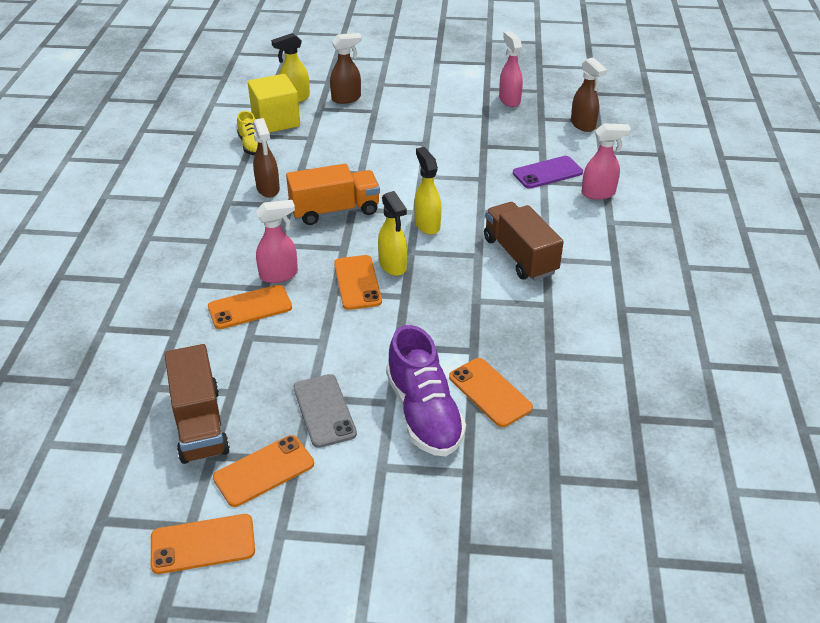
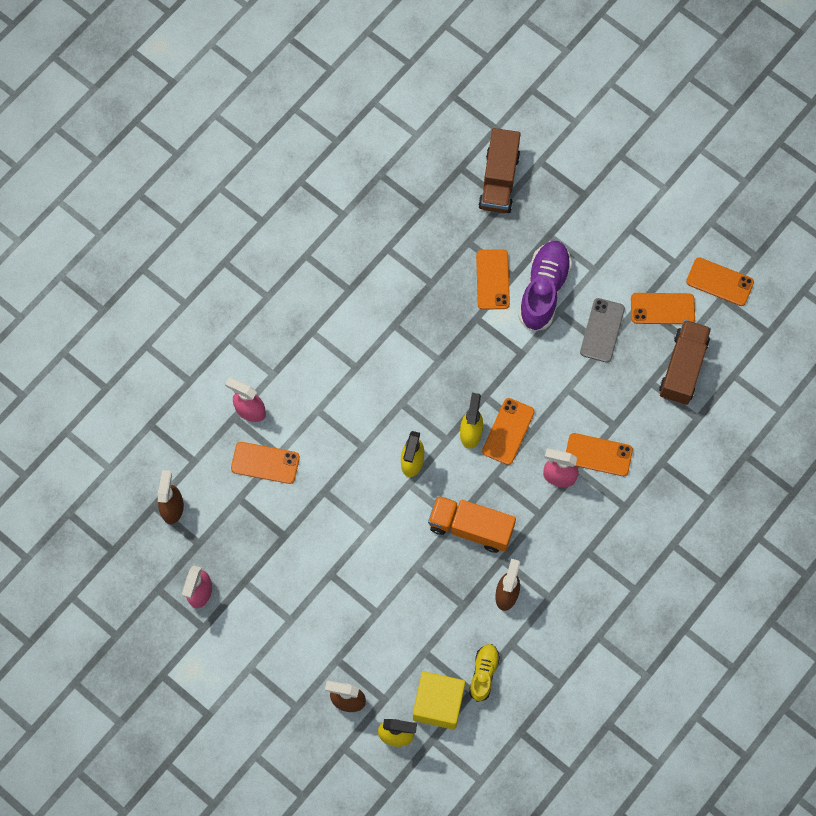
camera: 145 degrees left, 30 degrees up
(520, 256) = (372, 383): brown truck -> brown truck (499, 181)
(547, 173) = (265, 463): purple phone -> orange phone

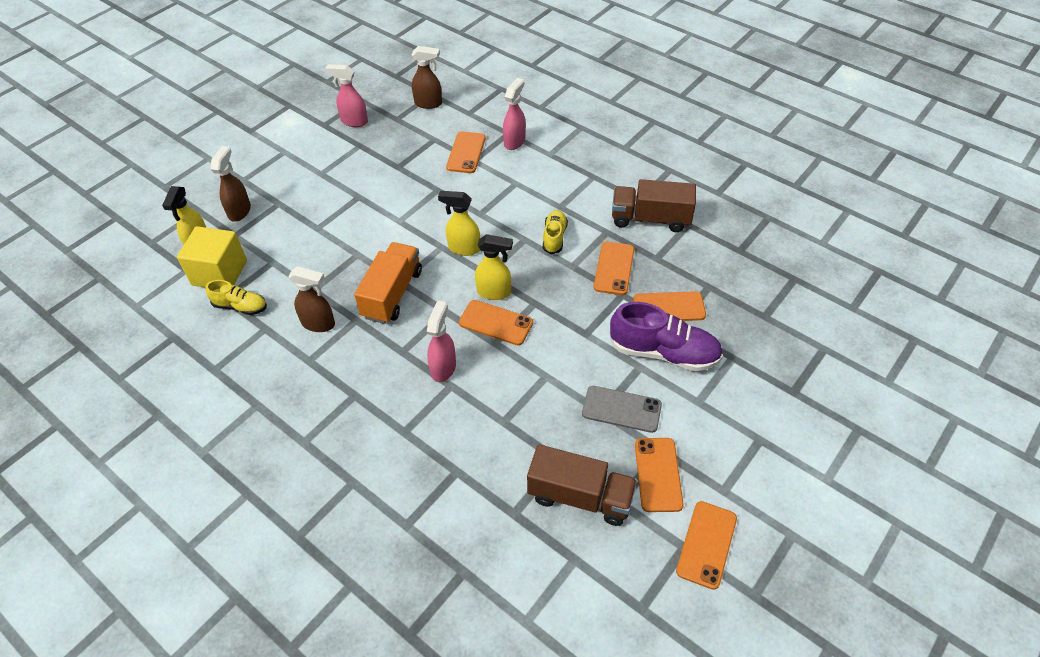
camera: 90 degrees right, 20 degrees down
(400, 375) = (554, 237): none -> yellow shoe
(499, 181) = (788, 311): brown truck -> brown truck (650, 219)
(598, 455) = (468, 405): orange phone -> orange phone (614, 268)

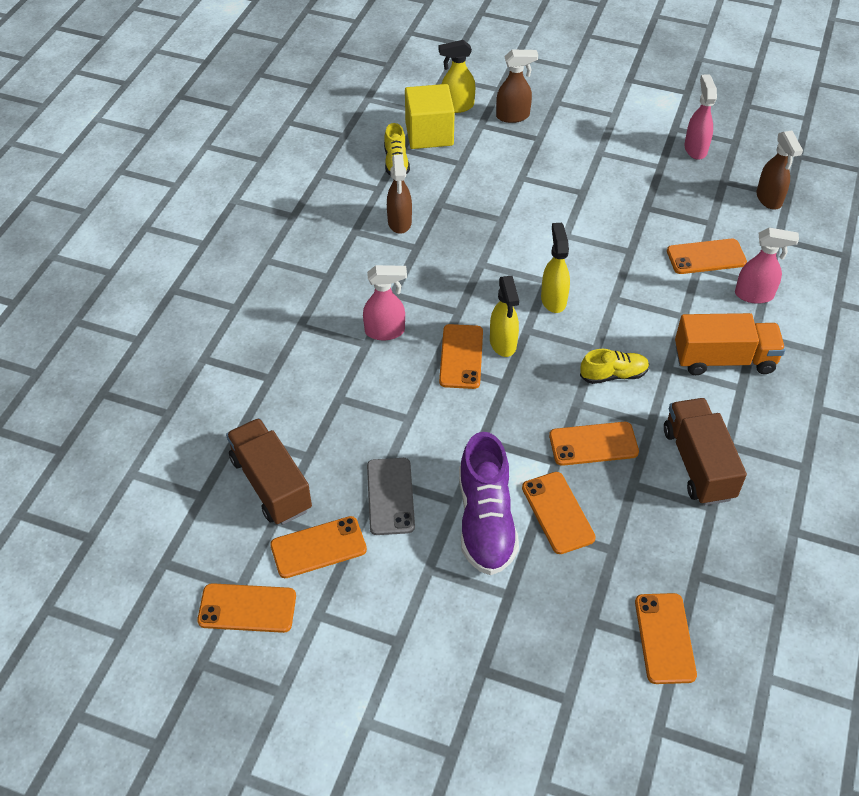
camera: 70 degrees right, 0 degrees up
(392, 294) = (461, 263): orange truck -> orange truck (724, 359)
(580, 496) = (271, 484): brown truck -> brown truck turned 150 degrees clockwise
(785, 282) = (664, 638): none -> orange phone

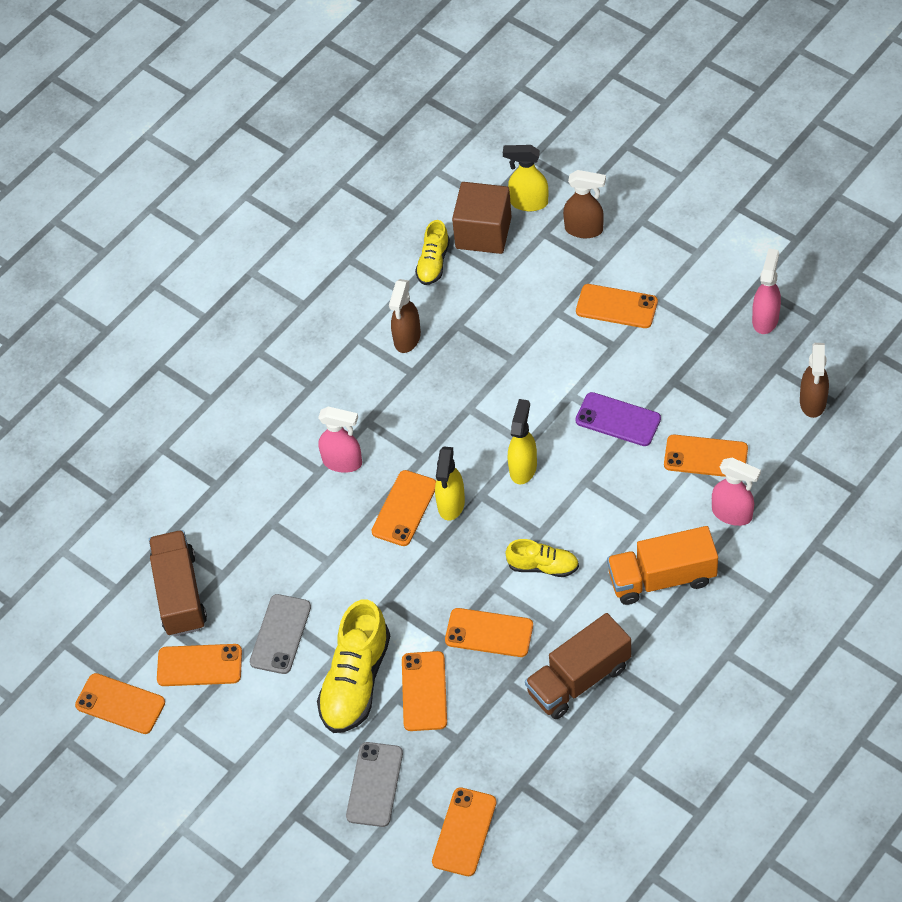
camera: 25 degrees right, 5 degrees up
(429, 134) = (483, 233): yellow cube -> brown cube
(485, 521) = (355, 681): purple shoe -> yellow shoe
(551, 616) = (374, 784): none -> grey phone
(569, 164) = (616, 306): none -> orange phone
(616, 245) = (618, 420): none -> purple phone
(698, 464) = (578, 679): brown truck -> brown truck turned 135 degrees counterclockwise
(724, 359) = (662, 578): orange truck -> orange truck turned 150 degrees clockwise

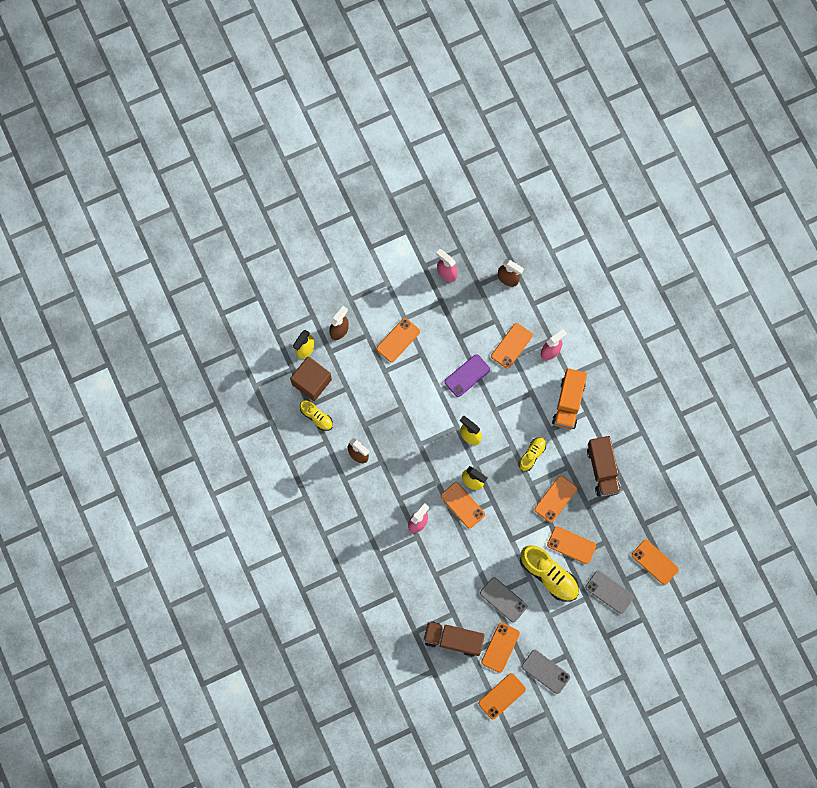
camera: 70 degrees left, 20 degrees up
(191, 749) = (545, 671): none -> grey phone

